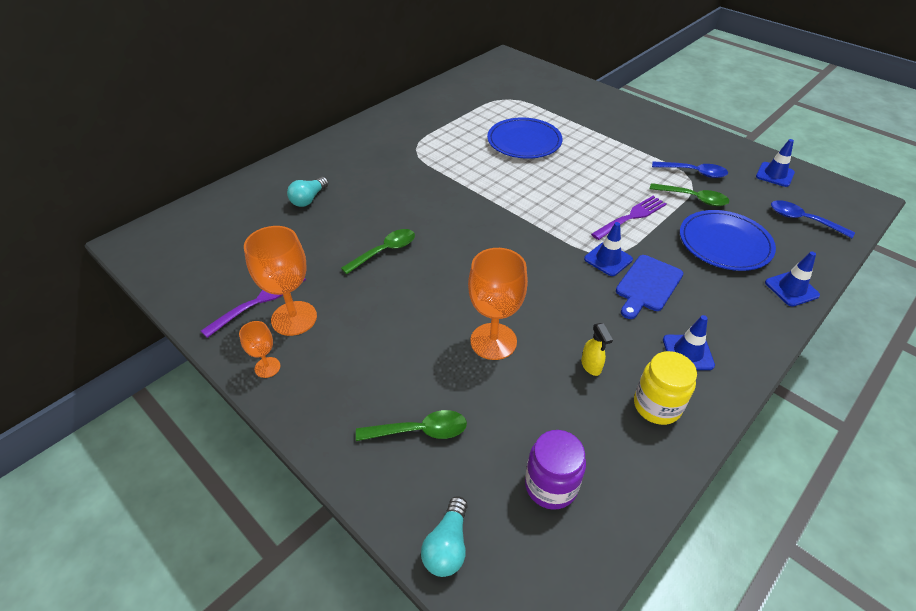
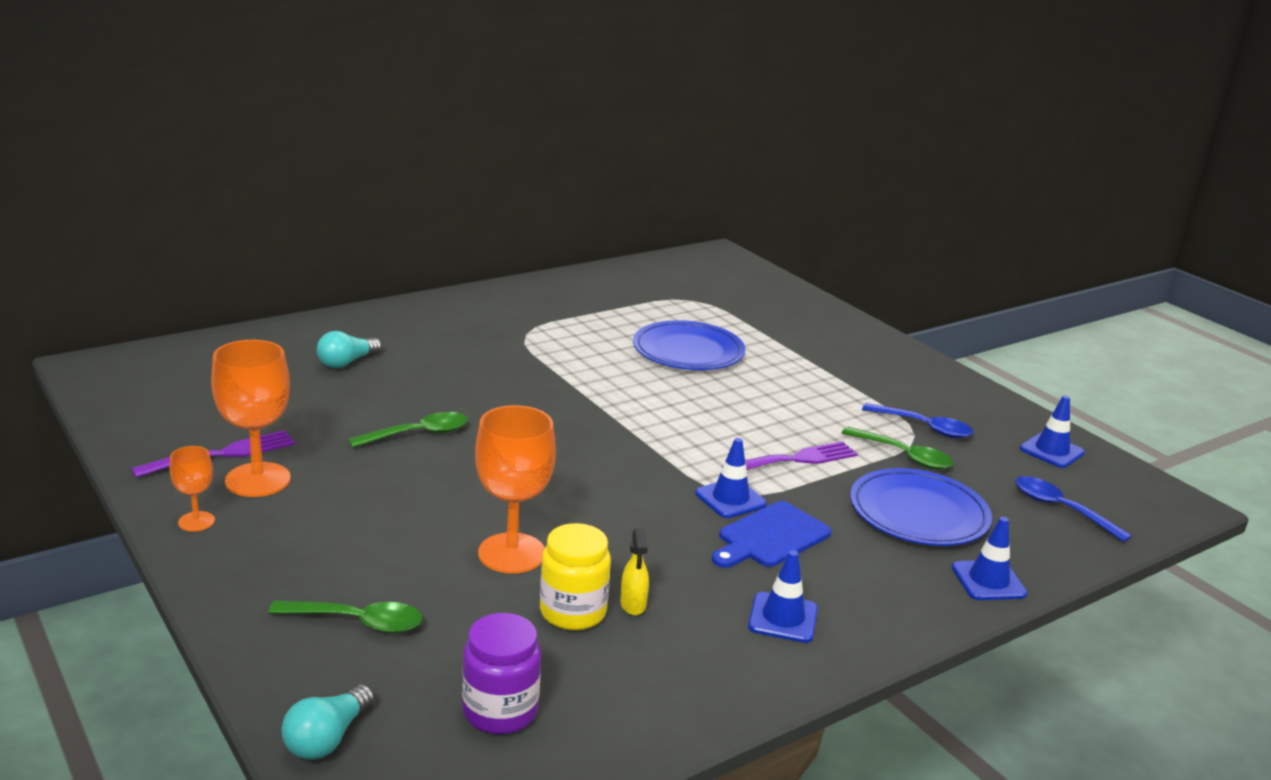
camera: 10 degrees right, 20 degrees down
(657, 406) = (701, 663): yellow jar -> yellow jar (573, 612)

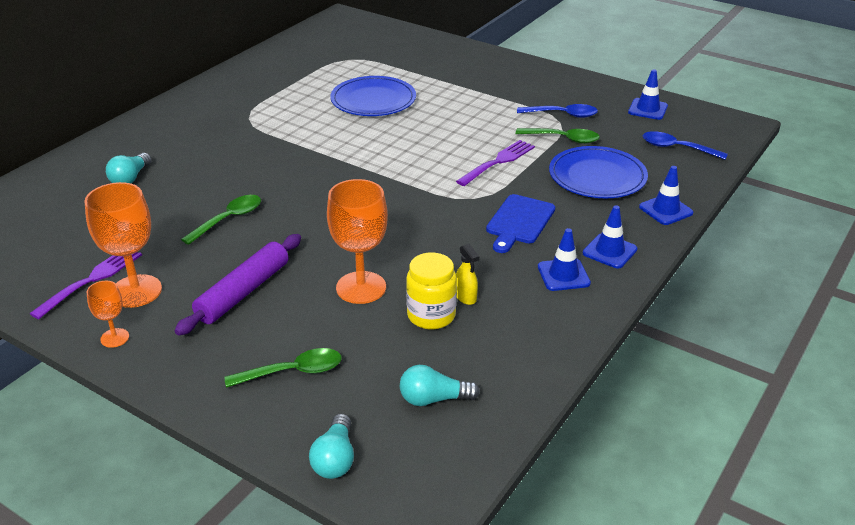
camera: 20 degrees left, 10 degrees up
(372, 516) = (243, 292): none -> purple rolling pin
(500, 711) = (434, 399): purple jar -> turquoise light bulb
(730, 499) = (476, 203): blue traffic cone -> blue traffic cone (609, 251)

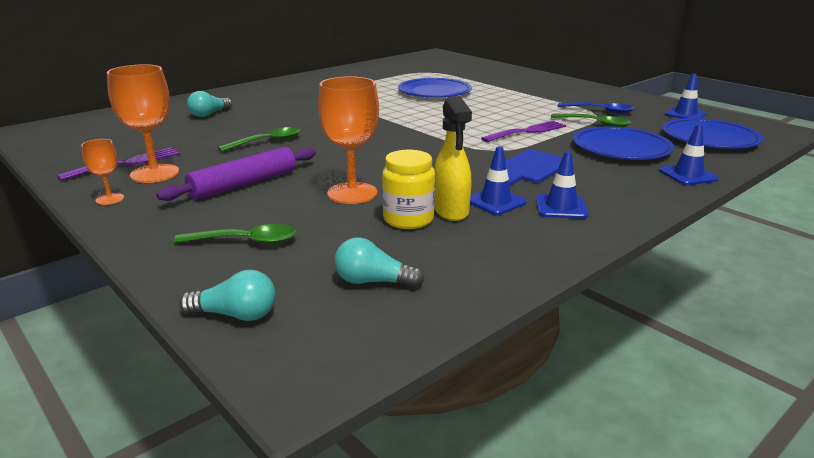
camera: 15 degrees right, 10 degrees down
(335, 459) = (235, 315): turquoise light bulb -> turquoise light bulb turned 105 degrees counterclockwise
(466, 297) = (451, 211): yellow spray bottle -> yellow spray bottle, size x1.75
(609, 251) = (618, 196): blue traffic cone -> blue traffic cone (495, 201)
(677, 148) = (710, 138): blue spoon -> blue plate

